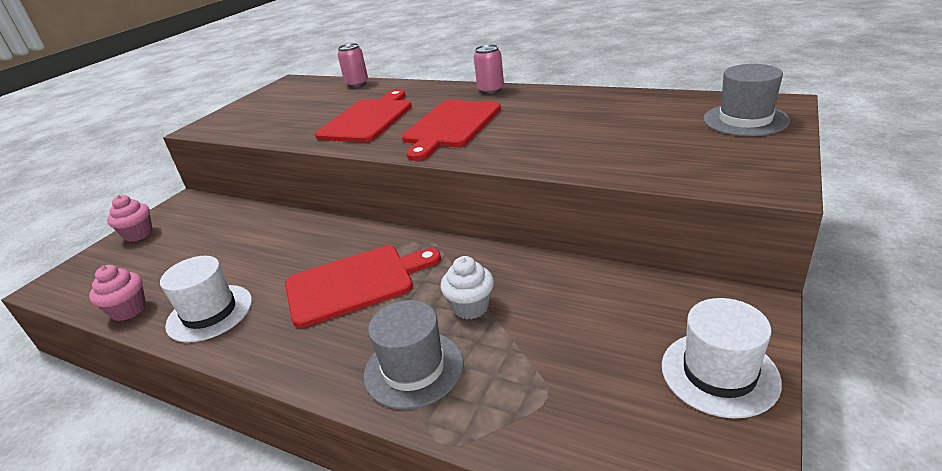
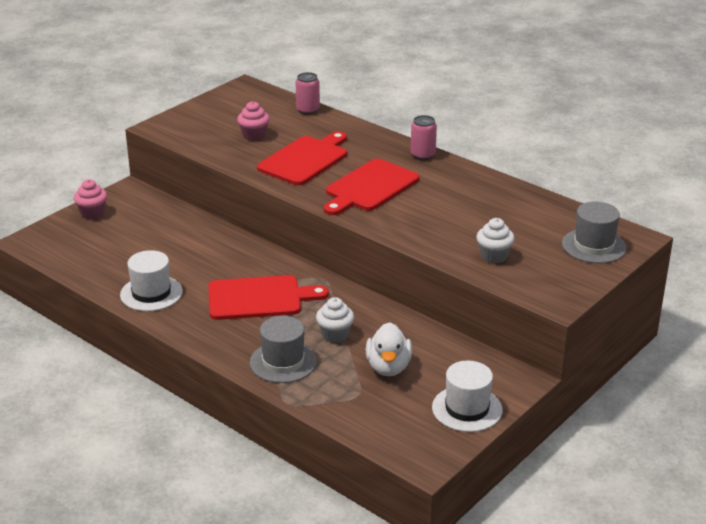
camera: 10 degrees right, 0 degrees up
(129, 310) = (92, 276): pink cupcake -> pink cupcake (254, 136)
(566, 336) = (388, 367): none -> white duck
(643, 156) = (494, 256): none -> white cupcake

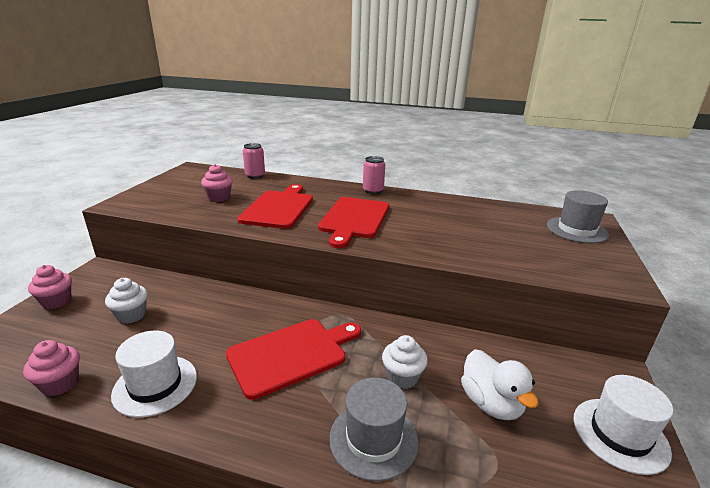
camera: 25 degrees left, 5 degrees down
(89, 276) = (60, 384): none -> pink cupcake
(494, 256) = (519, 254): white cupcake -> white cupcake (131, 315)

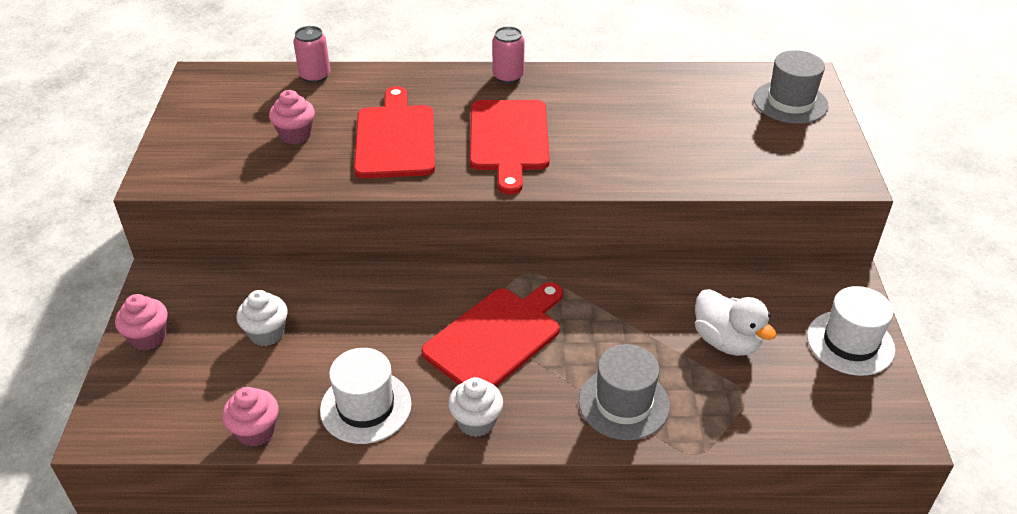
camera: 15 degrees left, 15 degrees up
(402, 377) = (629, 335): white cupcake -> white cupcake (476, 422)

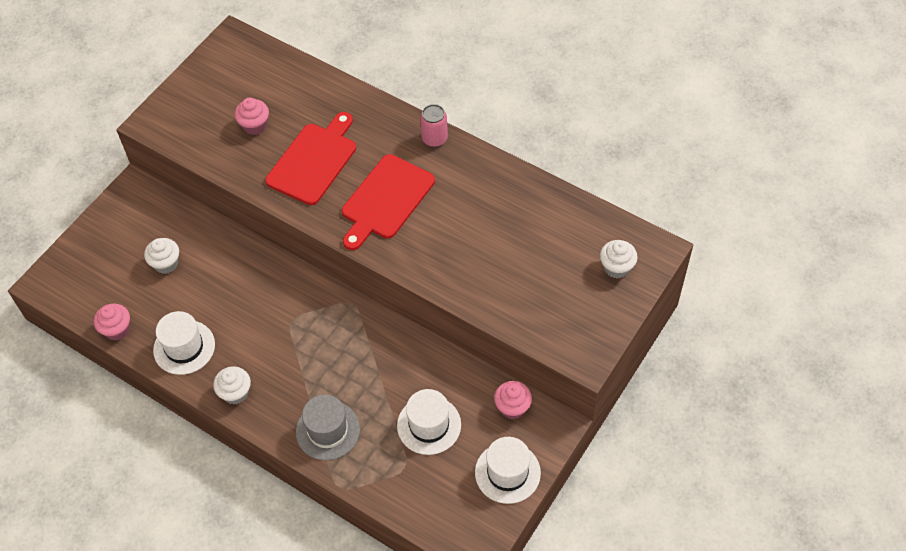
camera: 35 degrees right, 15 degrees up
(148, 337) = (102, 231): pink cupcake -> pink cupcake (512, 407)
(315, 76) = (305, 74): pink can -> none
(496, 337) = (292, 341): red cutting board -> none
(726, 341) = (429, 425): white duck -> white hat
(790, 102) = (616, 268): grey hat -> white cupcake

